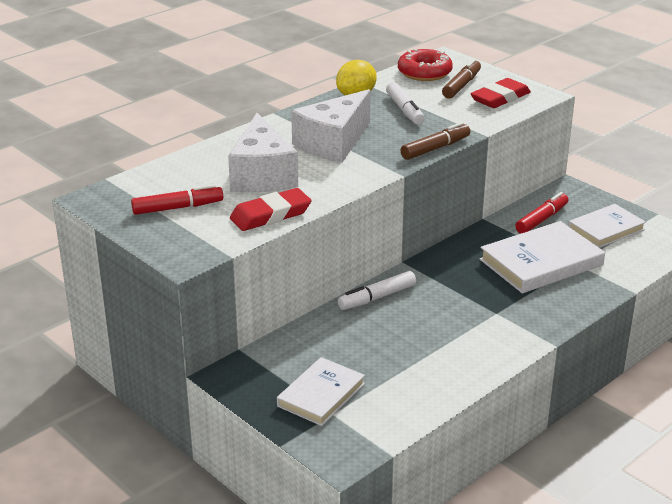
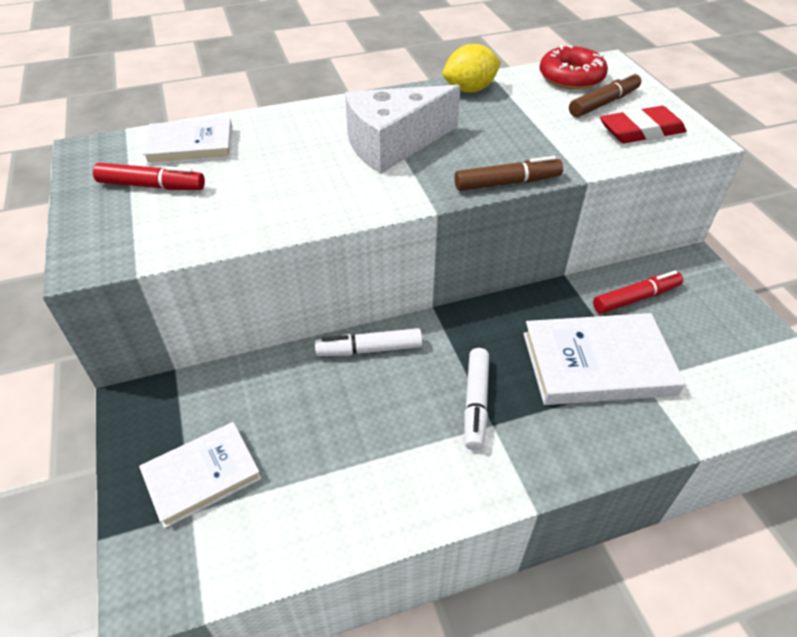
camera: 25 degrees right, 15 degrees up
(262, 175) = (278, 167): white cheese -> none
(270, 215) = (236, 226): red eraser -> none
(404, 110) = (510, 120): white marker -> white marker (475, 403)
(606, 229) = (712, 339): white book -> white book (190, 146)

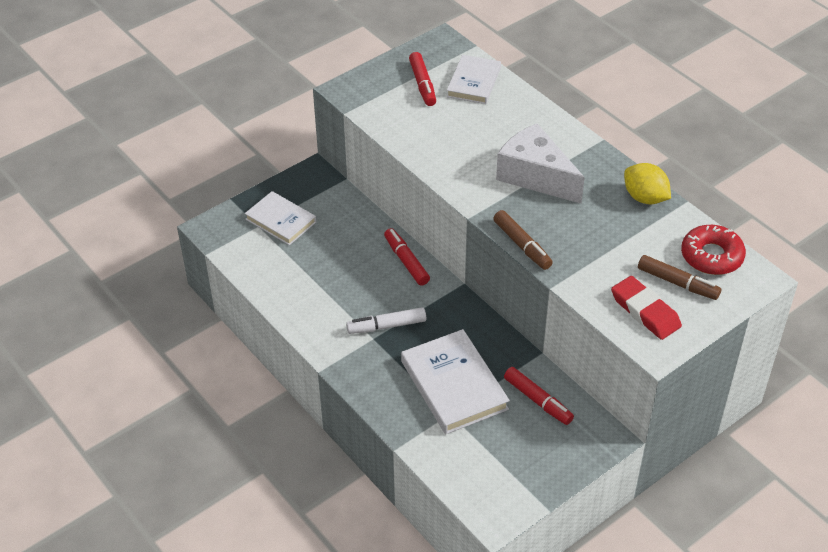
camera: 70 degrees right, 0 degrees up
(190, 146) = (474, 82): white book -> white book turned 45 degrees clockwise
(369, 349) = (406, 261): white marker -> red marker

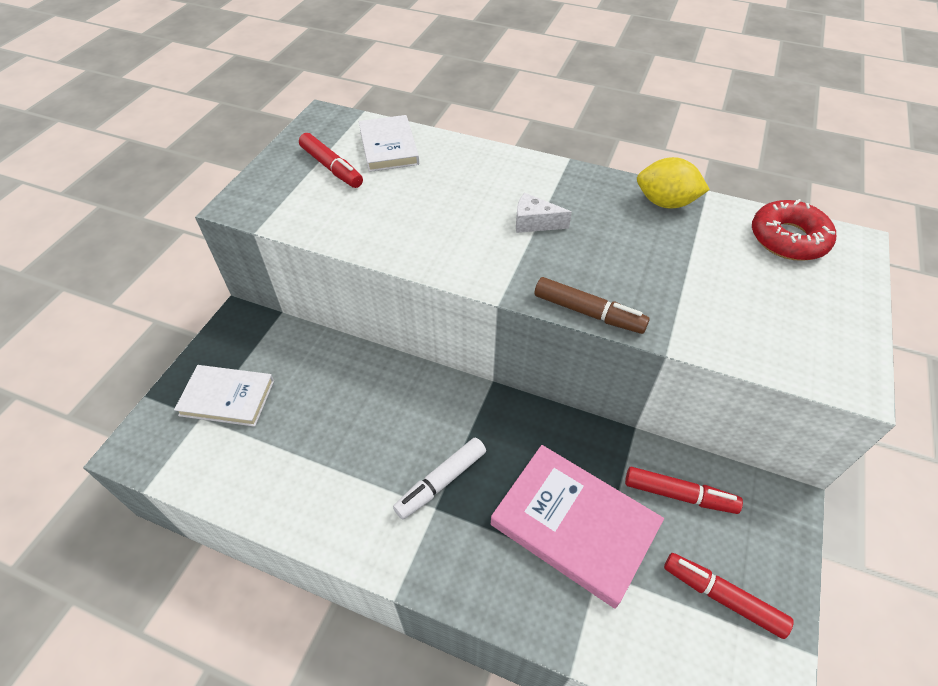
camera: 30 degrees left, 5 degrees up
(406, 261) = (411, 383): red marker -> red marker (722, 597)
(454, 385) = (574, 525): white book -> pink book
(535, 176) = (534, 223): white cheese -> white cheese, size x0.47
(645, 311) = (792, 335): red eraser -> none
(677, 283) = (788, 284): brown marker -> none

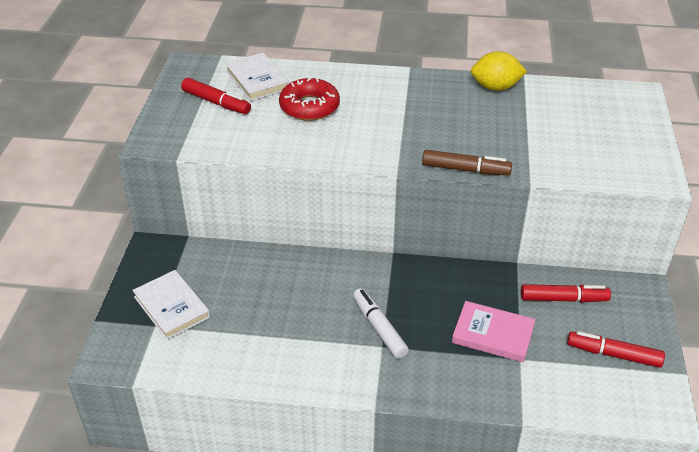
camera: 15 degrees left, 10 degrees down
(227, 398) = (171, 307): white book -> white book turned 60 degrees clockwise
(441, 481) = (379, 328): white marker -> white marker turned 120 degrees clockwise
(534, 223) = (401, 117): white cheese -> none
(574, 525) = (493, 334): pink book -> pink book, size x0.65
(788, 239) = (592, 98): red donut -> red donut (309, 107)

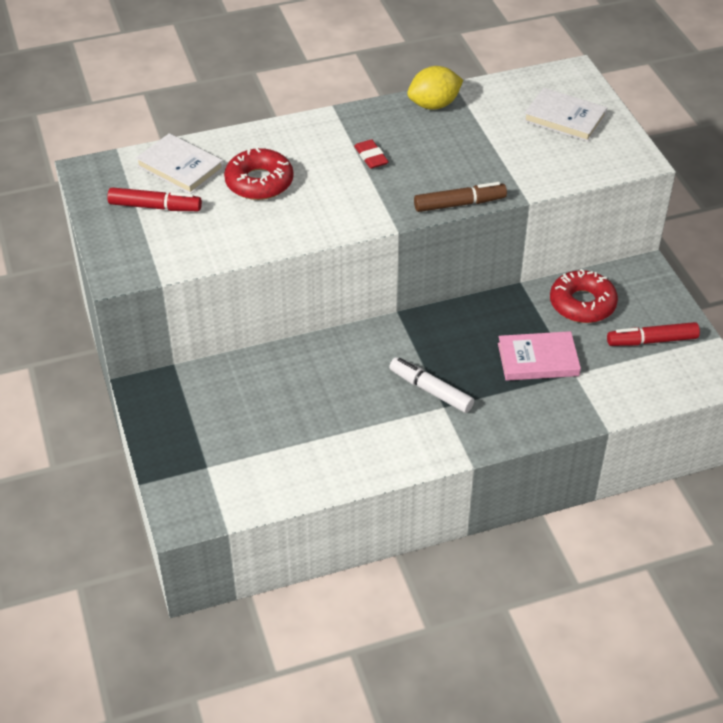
camera: 25 degrees left, 5 degrees up
(171, 307) = (211, 442): white book -> white book (564, 118)
(414, 112) = (371, 157): none -> red eraser
(563, 299) = (582, 304): red marker -> red donut

